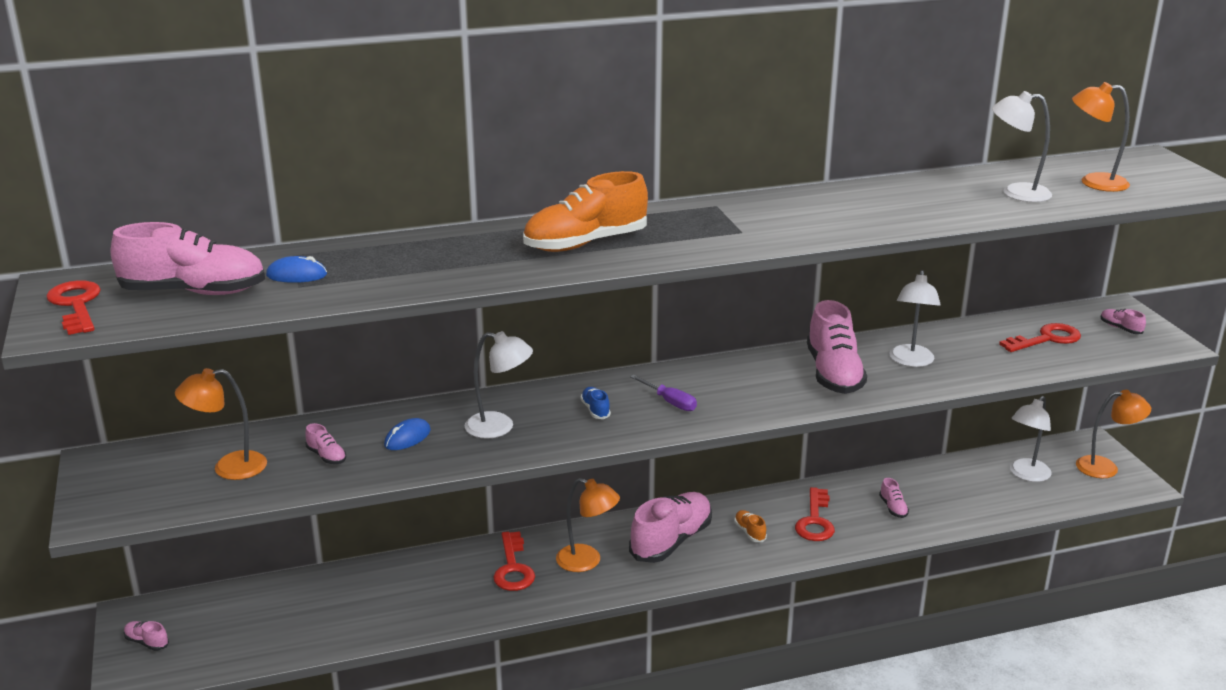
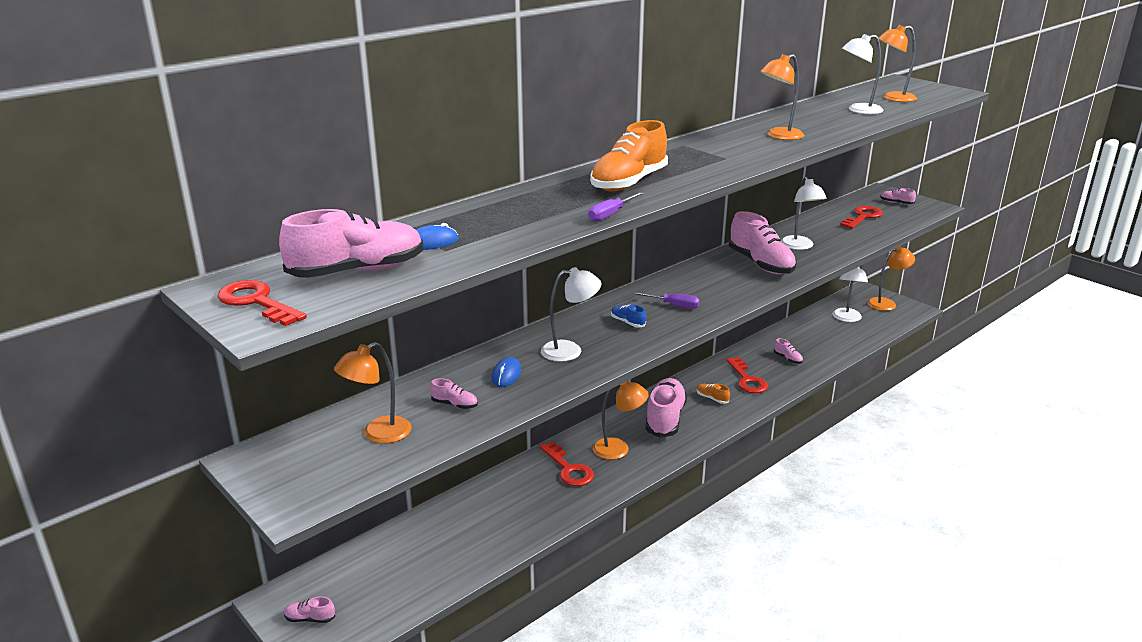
camera: 25 degrees left, 0 degrees up
(512, 279) = (610, 214): none -> purple screwdriver
(852, 213) = (779, 136): none -> orange lamp

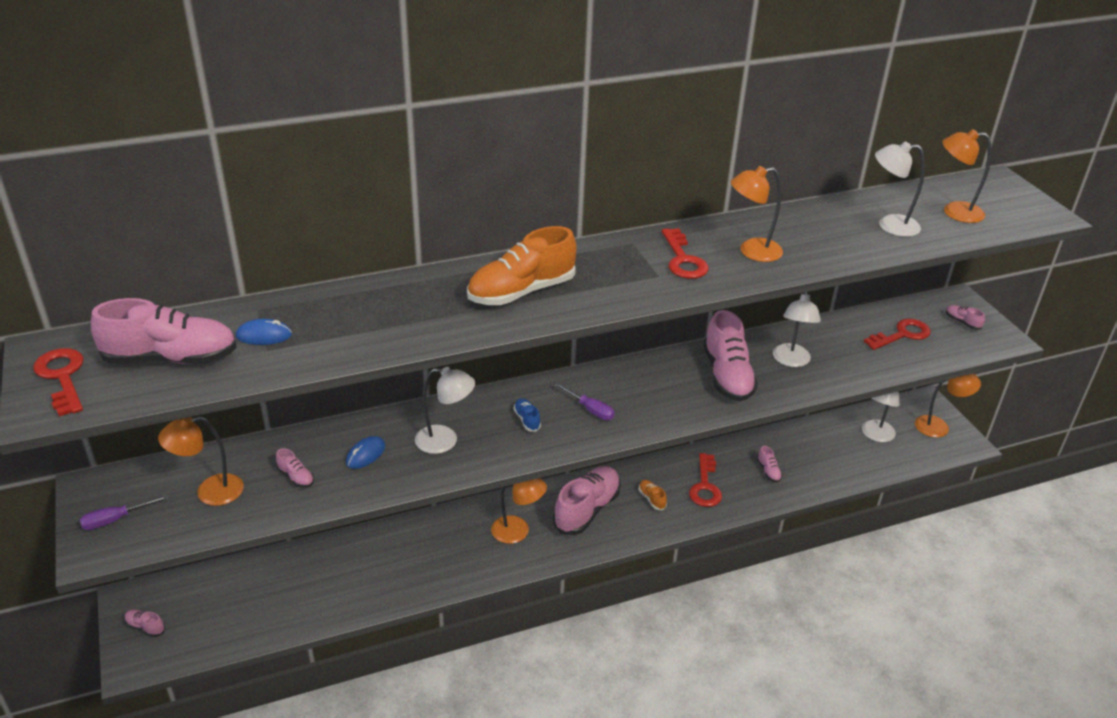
camera: 20 degrees right, 10 degrees up
(569, 469) = (455, 541): red key -> red key (683, 260)
(610, 214) = (460, 337): purple screwdriver -> purple screwdriver (115, 520)

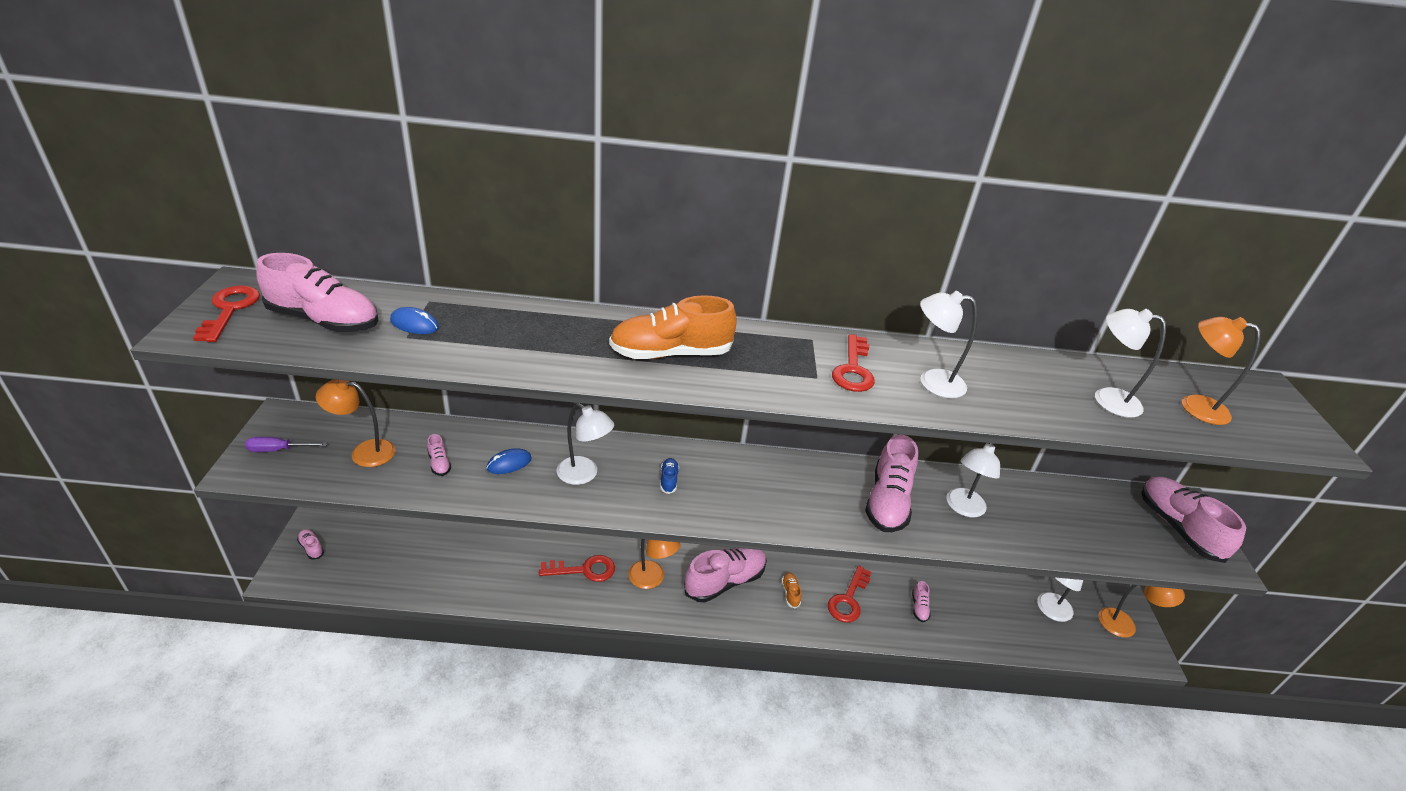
camera: 20 degrees right, 0 degrees up
(590, 410) = (733, 490): purple screwdriver -> none
(752, 251) = (932, 382): orange lamp -> white lamp
(902, 334) = (1101, 519): red key -> red key (584, 570)
(962, 322) = (1178, 528): pink shoe -> pink shoe, size x2.33

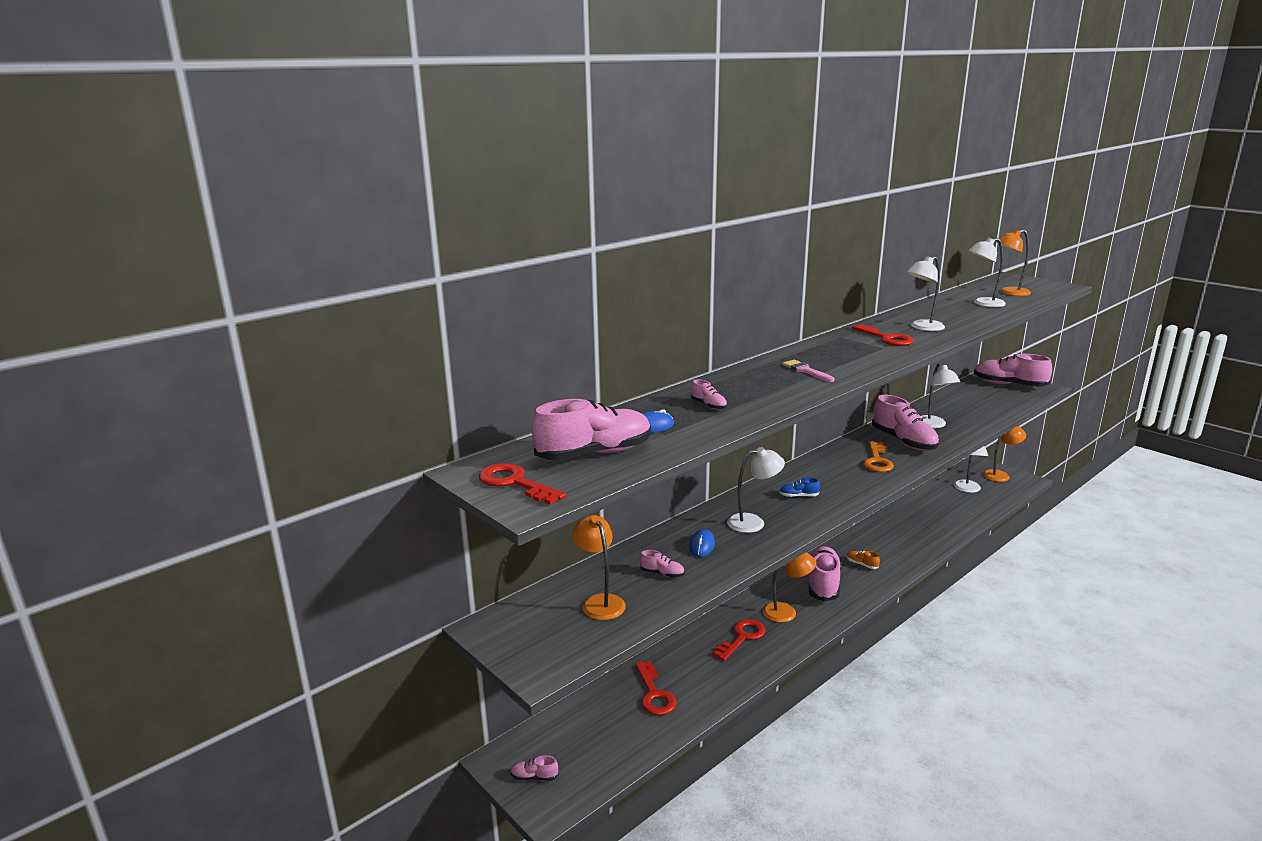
camera: 40 degrees left, 15 degrees down
(278, 450) = (535, 643): purple screwdriver -> none
(364, 452) = (600, 602): orange lamp -> orange lamp turned 105 degrees clockwise
(669, 480) = (798, 496): blue shoe -> blue shoe turned 45 degrees counterclockwise
(671, 353) = (806, 371): orange shoe -> pink brush
(813, 501) = (877, 461): none -> orange key
(848, 599) = (890, 547): red key -> red key (654, 694)
(919, 607) = (922, 527): pink shoe -> pink shoe (708, 405)

